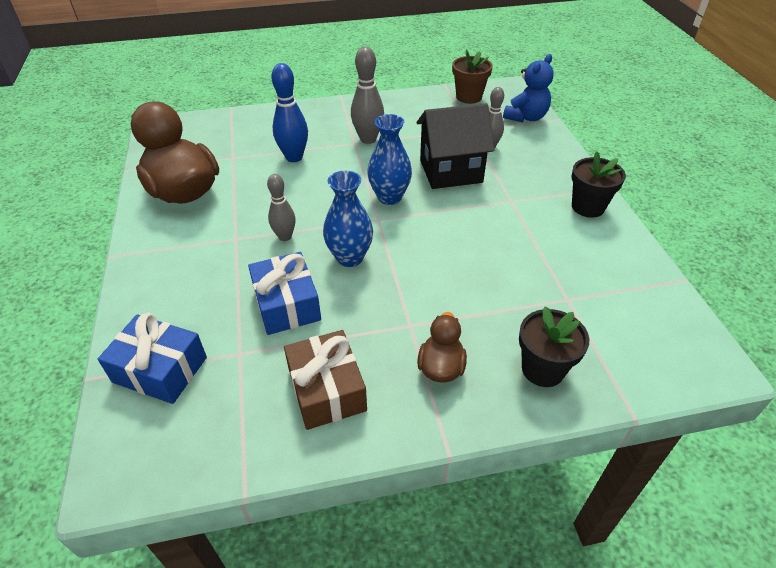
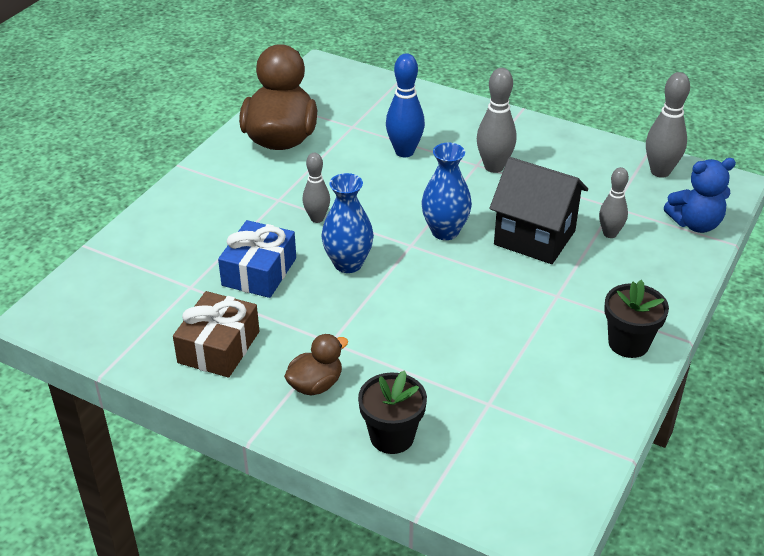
camera: 40 degrees right, 5 degrees down
(160, 370) = (130, 266): blue gift -> none
(469, 97) = (660, 172): brown flower pot -> grey bowling pin

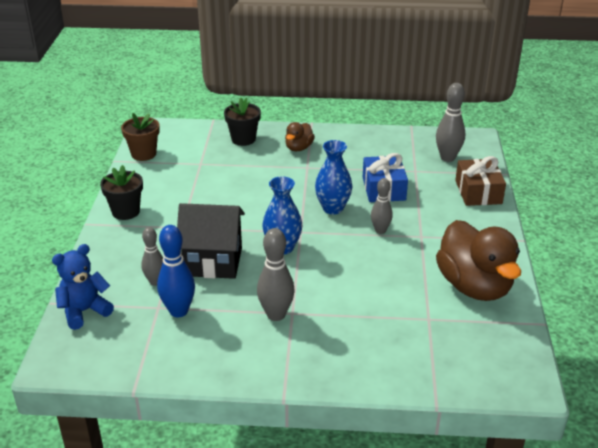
camera: 155 degrees right, 5 degrees down
(219, 347) = (366, 149): brown gift -> brown gift (478, 192)
(404, 152) = (362, 306): blue bowling pin -> blue bowling pin (179, 311)
(577, 458) = (143, 154): none -> brown flower pot
(660, 172) = (121, 357): grey bowling pin -> grey bowling pin (447, 158)

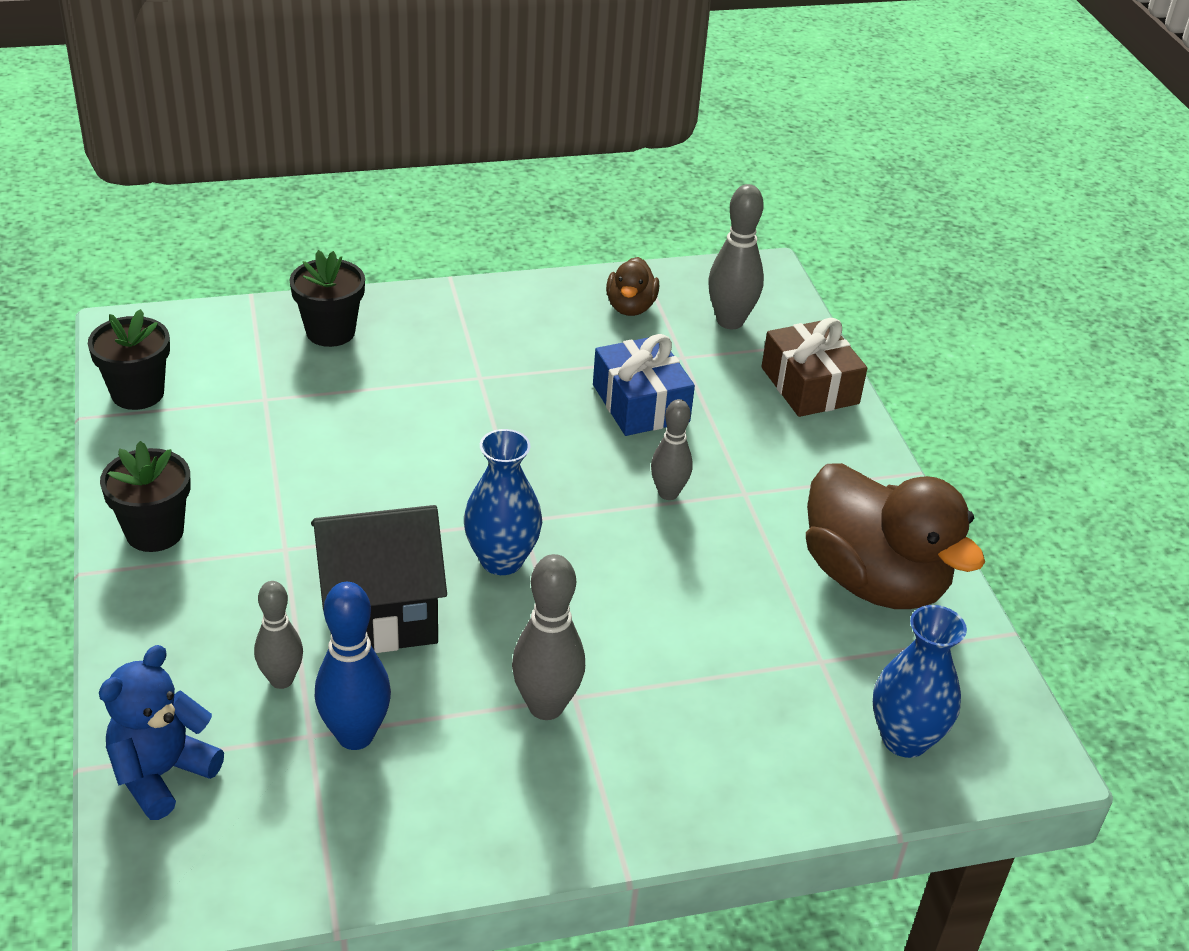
camera: 20 degrees left, 5 degrees up
(143, 154) = (137, 393): brown flower pot -> black flower pot
(298, 148) = (447, 337): brown duck -> brown duck (630, 307)
(333, 208) = (563, 459): blue vase -> blue vase (904, 739)

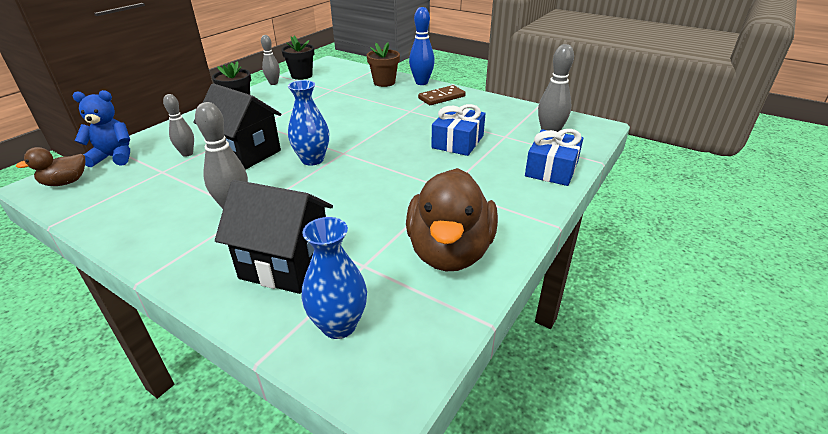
camera: 50 degrees right, 5 degrees down
(330, 332) = (384, 82): black flower pot -> brown flower pot
(355, 736) = (170, 179): blue bowling pin -> blue bowling pin (421, 83)
(482, 320) = (441, 97): none -> brown domino
(630, 307) = (510, 114): brown duck -> brown duck (65, 182)
(668, 493) = (413, 172): grey bowling pin -> grey bowling pin (273, 83)
(745, 723) = (286, 264): none -> black house
(810, 385) = (551, 169): brown gift -> blue gift

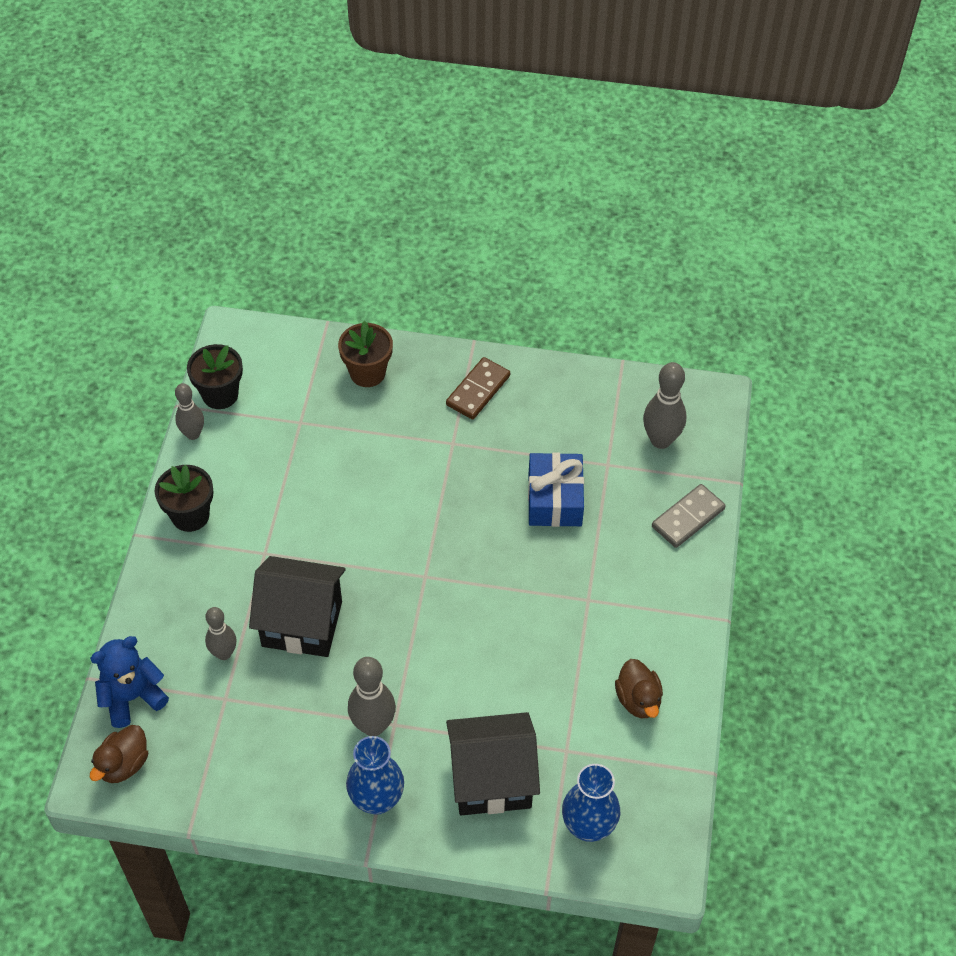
camera: 25 degrees left, 20 degrees up
(312, 160) = (396, 605): blue vase -> blue vase (377, 799)
(421, 83) = (425, 354): blue bowling pin -> none
(450, 252) = (638, 700): brown duck -> brown duck, size x0.49
(551, 169) = (688, 518): blue gift -> grey domino

